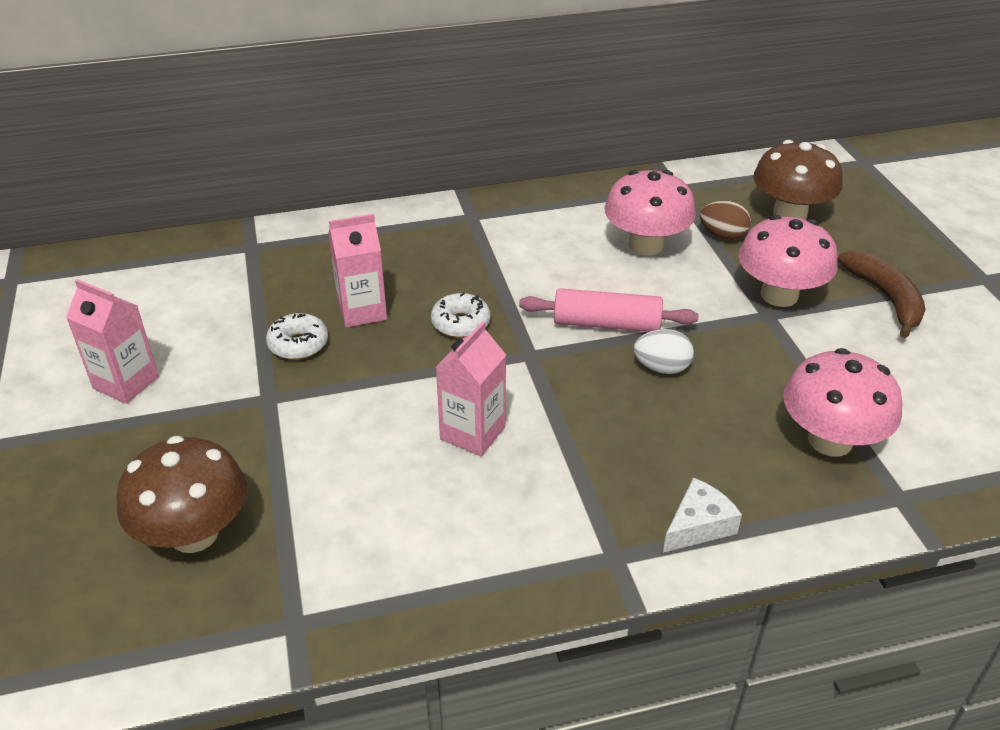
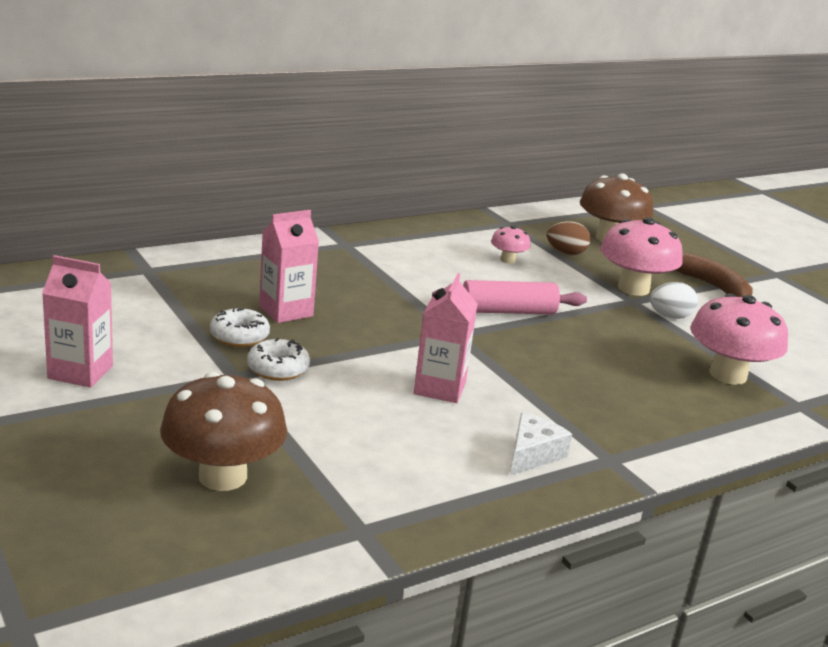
camera: 20 degrees left, 15 degrees down
(461, 323) = (382, 316): white donut -> white donut (278, 369)
(645, 245) = (508, 260): pink mushroom -> pink mushroom, size x0.50
(661, 368) = (570, 337): white egg -> white egg (670, 316)
(698, 525) = (663, 434): white cheese -> white cheese (532, 454)

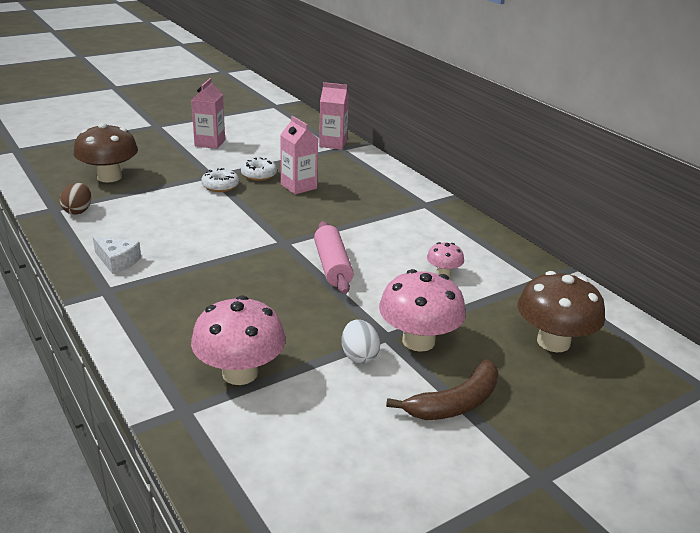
camera: 90 degrees right, 5 degrees up
(439, 388) = (202, 233): pink carton -> pink carton (333, 144)
(566, 253) = (486, 307): brown egg -> brown egg (78, 211)

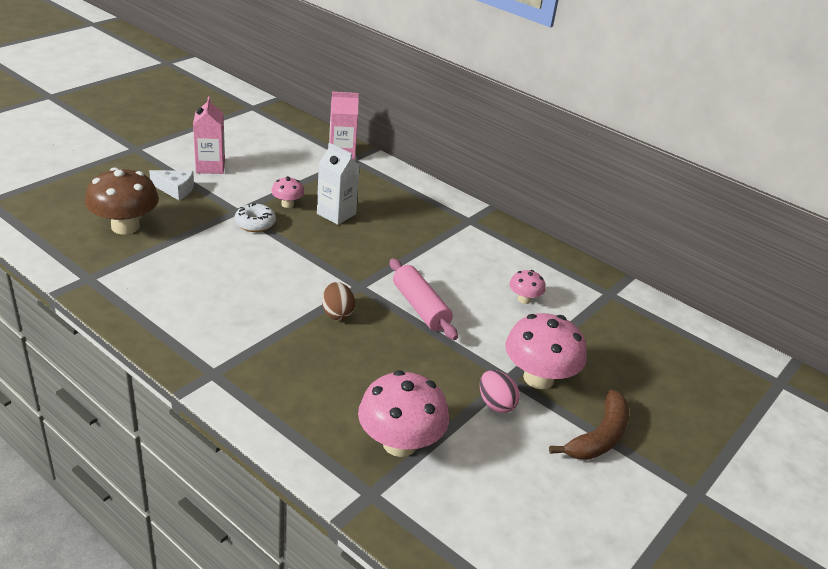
camera: 20 degrees left, 5 degrees up
(78, 211) = (118, 277): brown egg -> brown egg (337, 313)
(117, 261) = (202, 335): white cheese -> white cheese (175, 190)
(259, 175) = (287, 204): white donut -> pink mushroom
(298, 186) = (336, 214): pink carton -> white carton
(359, 356) = (496, 404): white egg -> pink egg
(553, 342) = (648, 358): brown mushroom -> none

